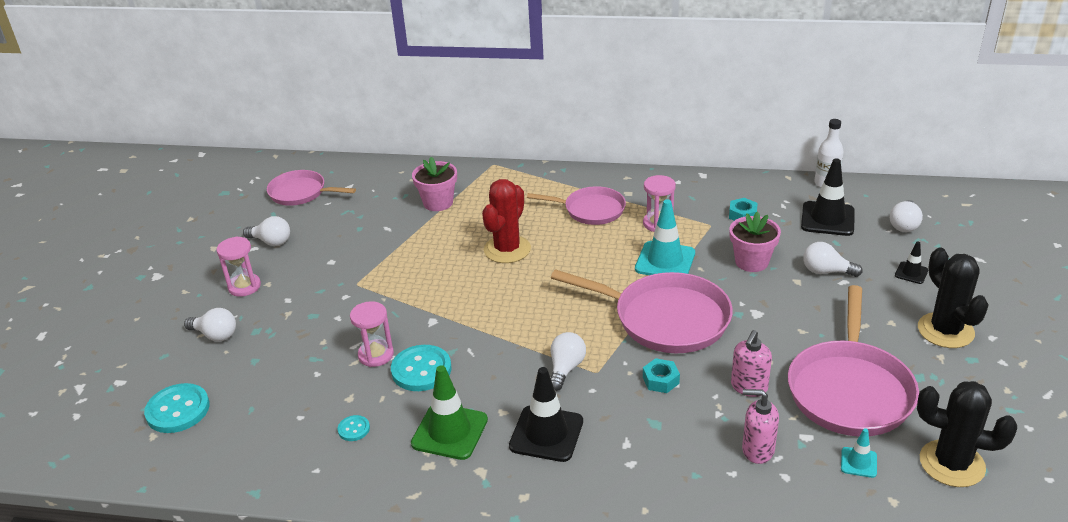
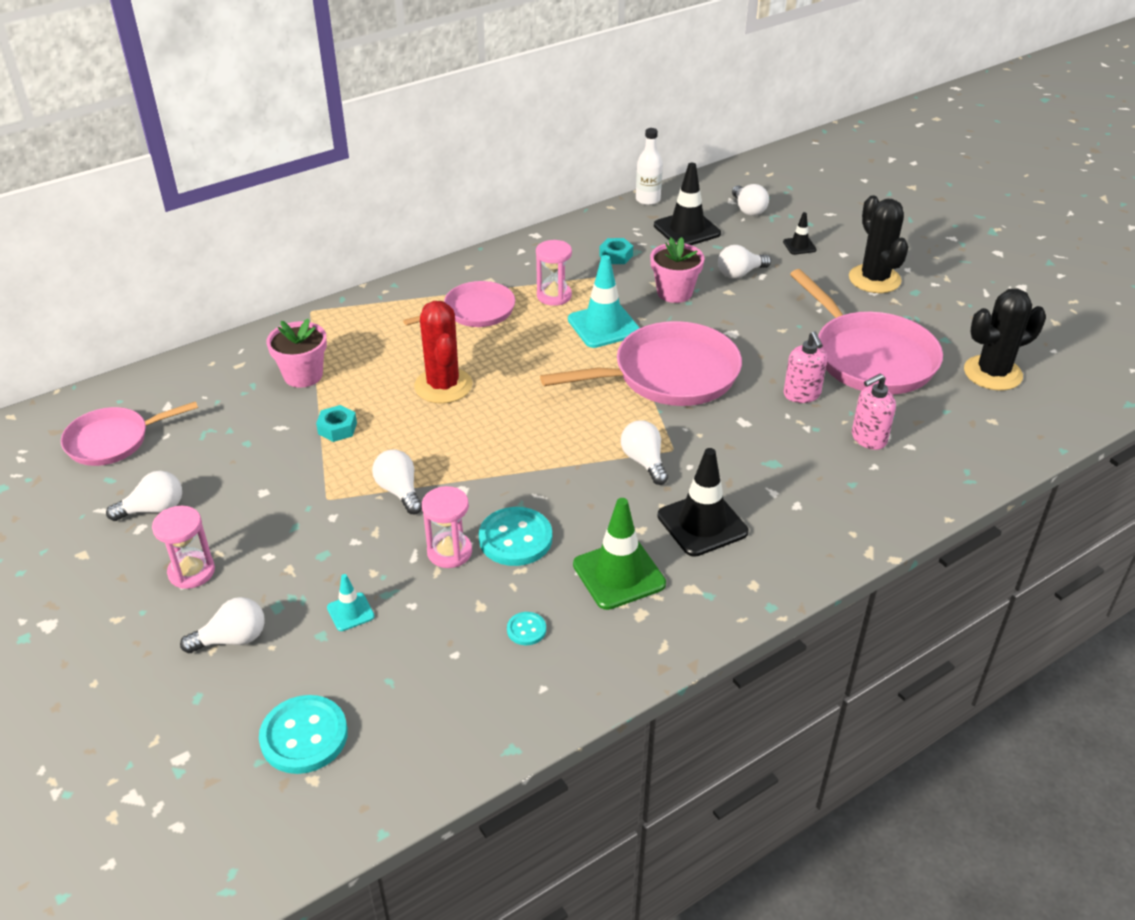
camera: 45 degrees left, 5 degrees up
(398, 302) = (399, 491): none -> white light bulb
(660, 380) = (732, 427): turquoise nut -> turquoise nut (337, 428)
(858, 462) = (940, 407): turquoise traffic cone -> turquoise traffic cone (350, 612)
(945, 331) = (874, 279): black cactus -> black cactus turned 45 degrees clockwise

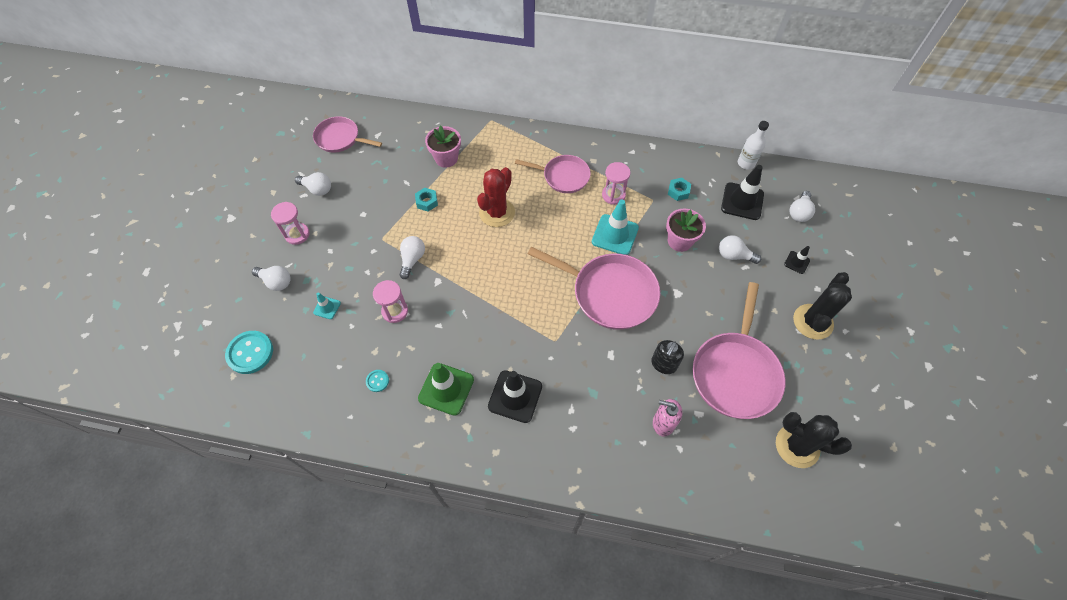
camera: 45 degrees right, 20 degrees up
(515, 538) = (428, 328): turquoise button -> none
(644, 461) = (533, 336): white light bulb -> none
(802, 394) = (663, 364): pink soap dispenser -> black soap dispenser

